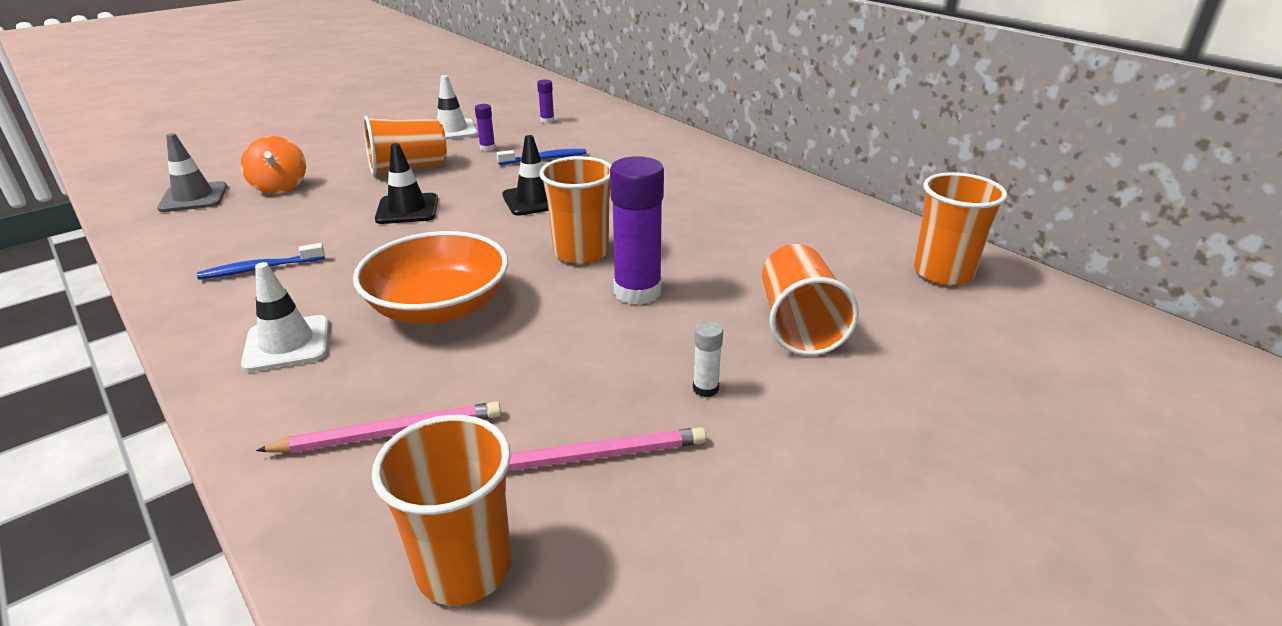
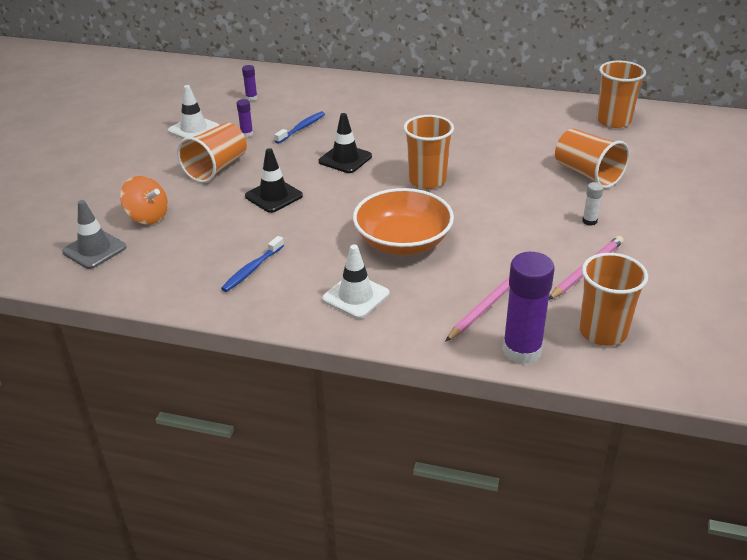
camera: 35 degrees left, 5 degrees up
(637, 292) = (491, 189): purple glue stick -> purple glue stick (522, 350)

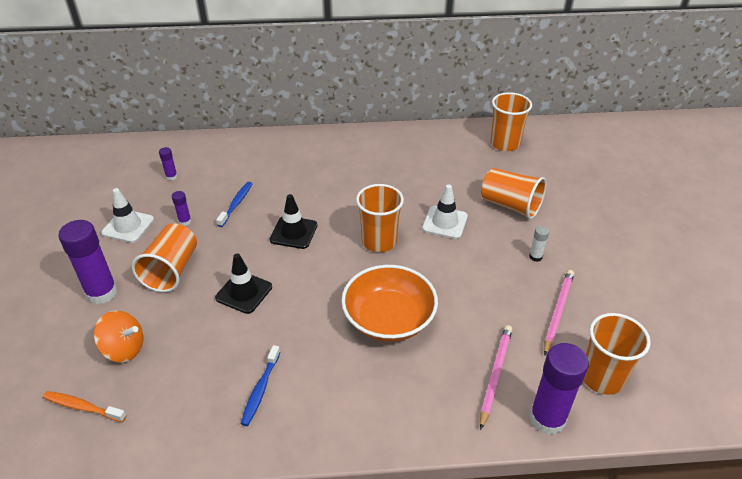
camera: 20 degrees left, 5 degrees up
(94, 249) = (83, 407): grey traffic cone -> orange toothbrush
(148, 173) = (102, 292): none -> purple glue stick
(356, 296) = (374, 396): white traffic cone -> white traffic cone (445, 222)

